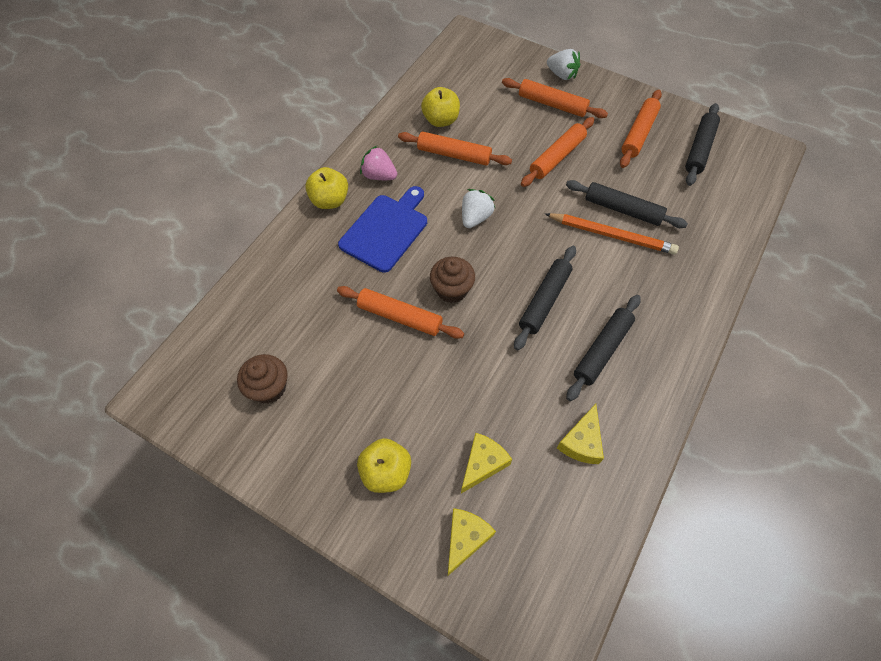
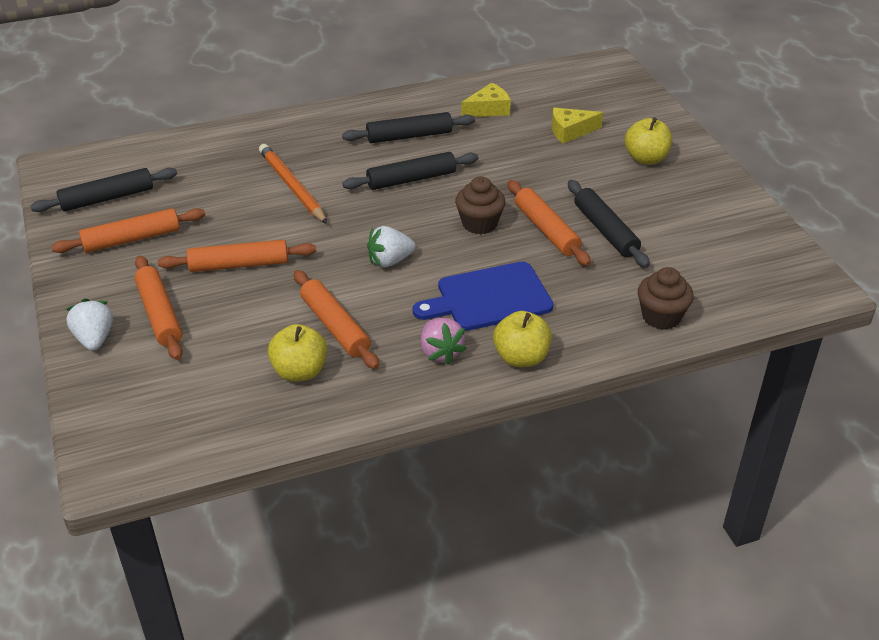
camera: 140 degrees left, 20 degrees down
(269, 388) = (706, 243): brown cupcake -> brown cupcake (661, 317)
(465, 539) = (618, 111): yellow cheese -> none
(622, 210) = (253, 196): black rolling pin -> black rolling pin (605, 230)

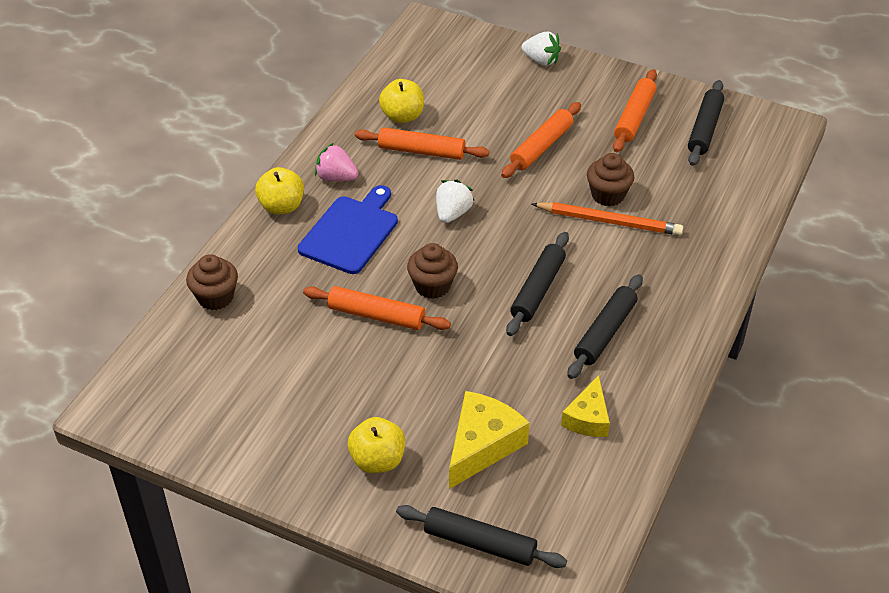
camera: 135 degrees right, 5 degrees up
(160, 314) = (532, 92): orange rolling pin -> none
(260, 202) = (608, 195): none -> brown cupcake
(570, 131) = (482, 445): yellow cheese -> yellow cheese, size x1.54
(605, 230) = (330, 347): black rolling pin -> black rolling pin (480, 543)

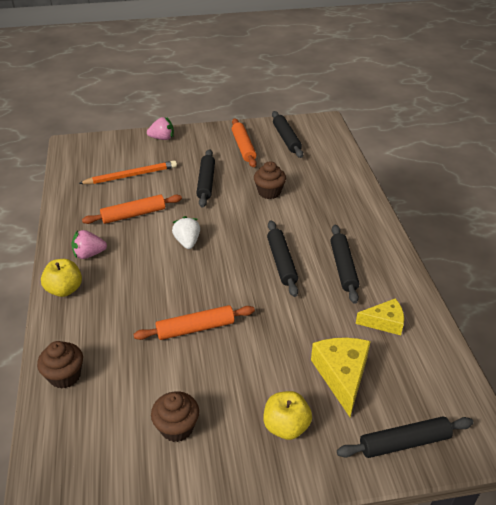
camera: 35 degrees left, 5 degrees down
(351, 232) = (129, 283): blue cutting board -> none
(402, 116) = (102, 200): yellow apple -> none
(432, 286) = (215, 291): brown cupcake -> brown cupcake (177, 427)
(541, 60) = (162, 138): white strawberry -> pink strawberry
(542, 147) = (206, 182): orange rolling pin -> black rolling pin
(588, 418) = (384, 322): yellow cheese -> yellow cheese turned 75 degrees counterclockwise
(609, 221) = (284, 206): orange pencil -> orange pencil (131, 175)

